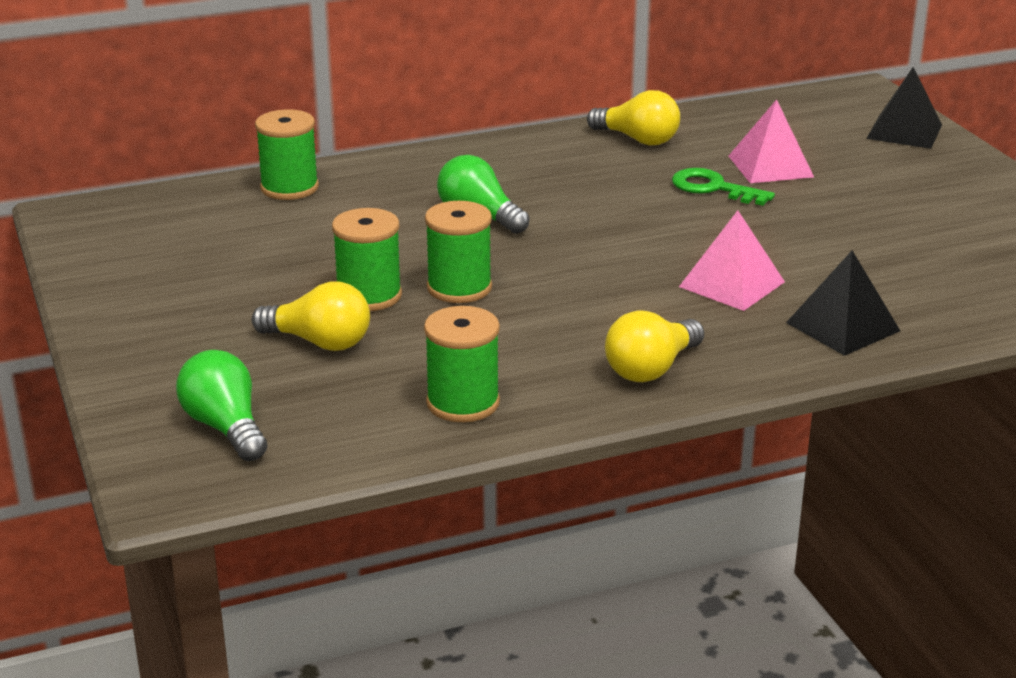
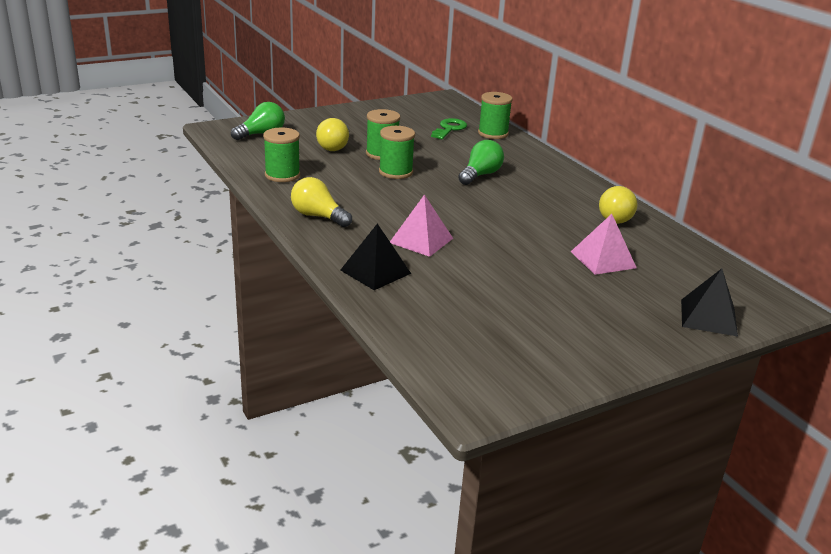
camera: 80 degrees right, 0 degrees up
(713, 188) = (555, 239): green key -> green key (449, 129)

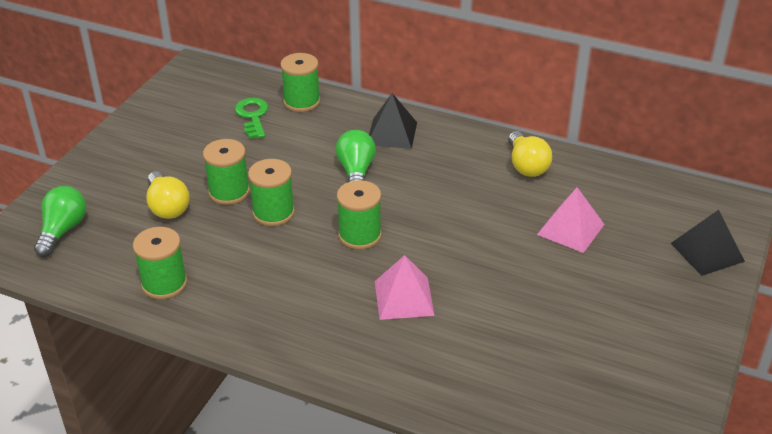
camera: 35 degrees left, 10 degrees up
(318, 216) = (273, 324): yellow light bulb -> none
(375, 271) = (412, 367): black pyramid -> black pyramid (392, 133)
(437, 202) = (360, 235): none -> green spool

